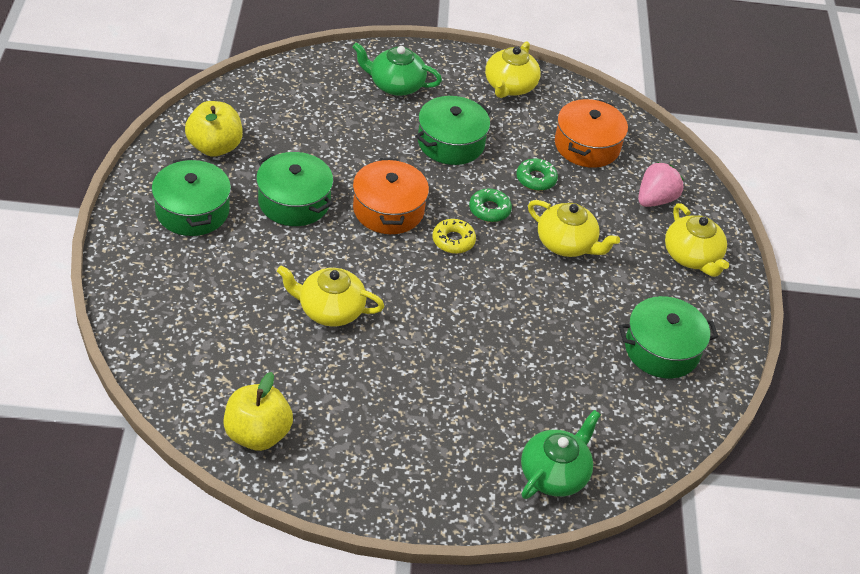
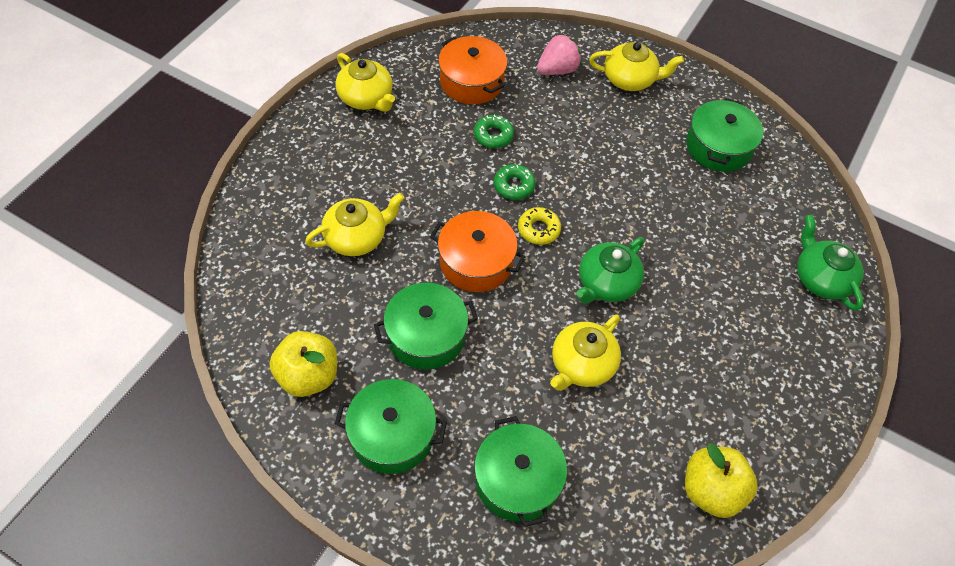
camera: 60 degrees left, 10 degrees up
(395, 85) = (310, 181): green teapot -> green teapot (606, 283)
(451, 143) = (414, 175): green pot -> green pot (517, 480)
(566, 244) = (580, 151): yellow teapot -> yellow teapot (357, 237)
(655, 199) = (557, 70): pink strawberry -> pink strawberry turned 75 degrees clockwise

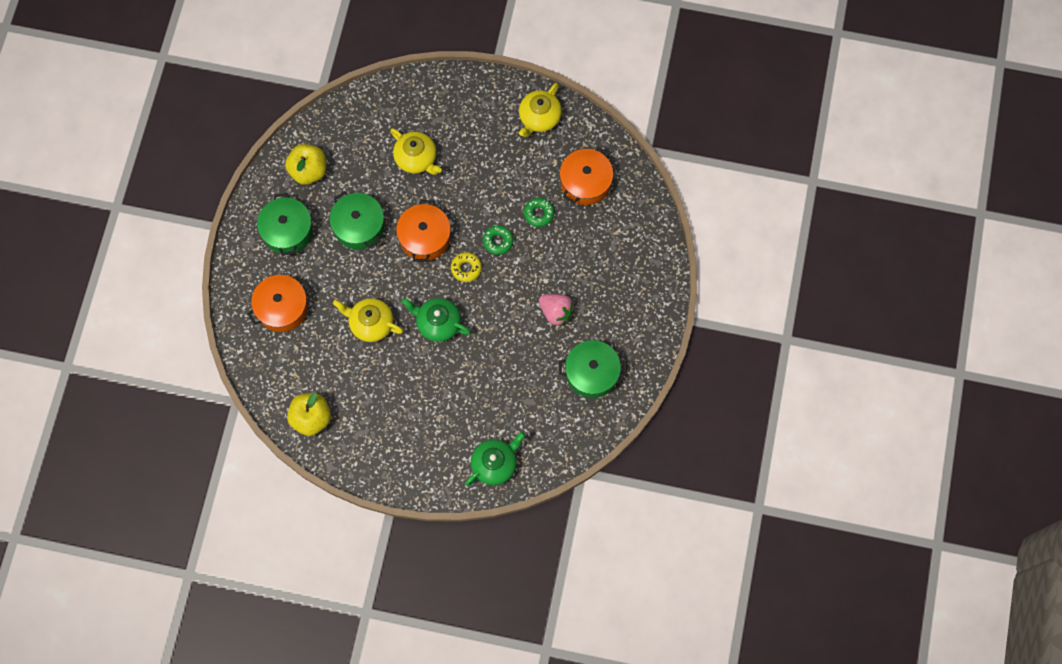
camera: 75 degrees right, 15 degrees up
(517, 480) = (282, 308): green pot -> orange pot
(557, 70) = (624, 238): pink strawberry -> pink strawberry (556, 312)
(630, 79) = (636, 294): yellow teapot -> none

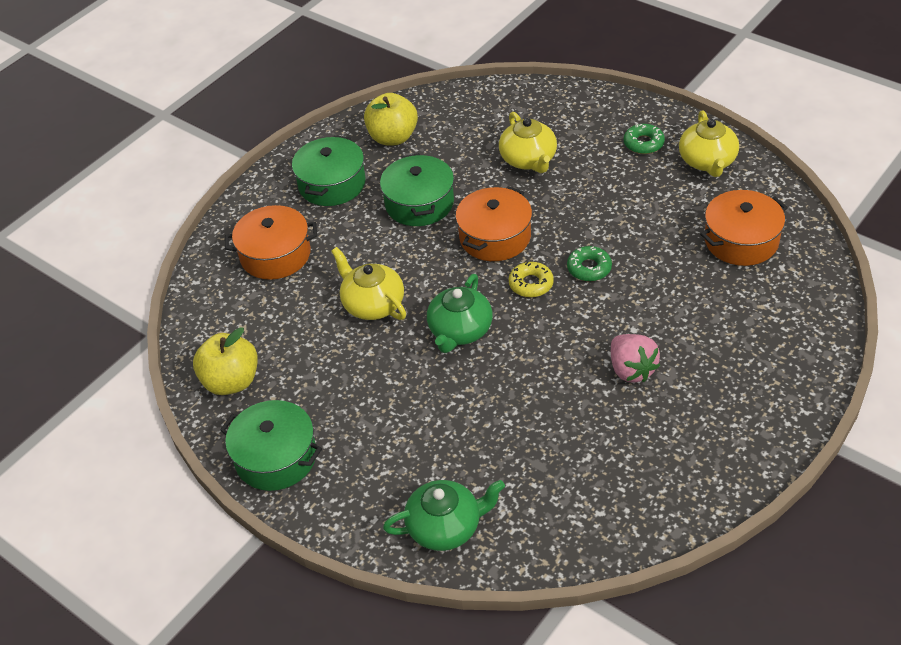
camera: 30 degrees right, 25 degrees down
(438, 323) = (460, 331): green teapot -> green teapot turned 120 degrees counterclockwise
(538, 214) = (660, 255): green donut -> green donut (643, 143)
(539, 118) = (707, 161): yellow teapot -> yellow teapot turned 60 degrees counterclockwise
(592, 373) = (650, 461): green pot -> green pot (276, 457)

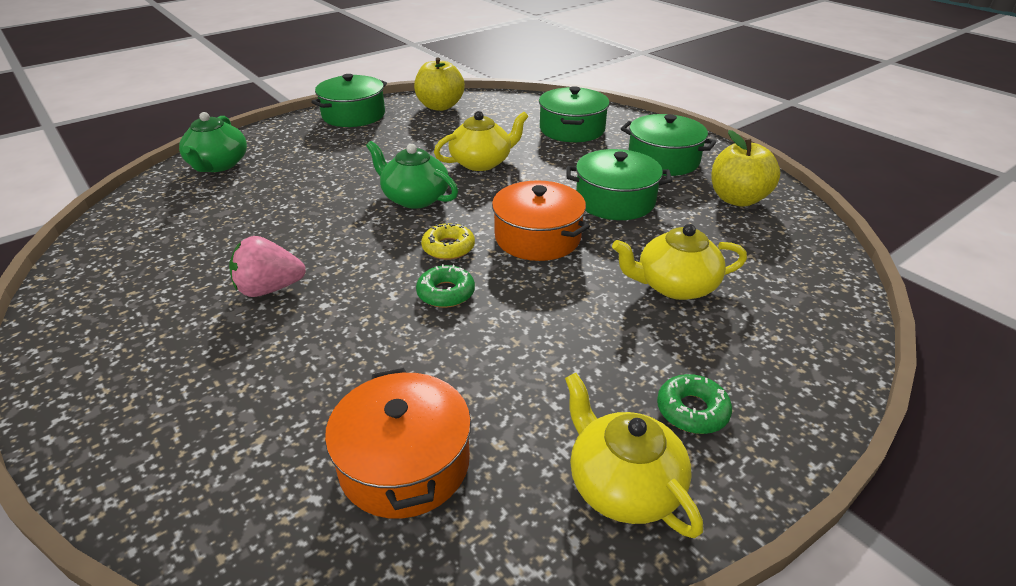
camera: 100 degrees right, 10 degrees down
(275, 255) = (572, 129): orange pot -> green pot
(707, 161) = (623, 485): yellow teapot -> yellow teapot turned 45 degrees clockwise

